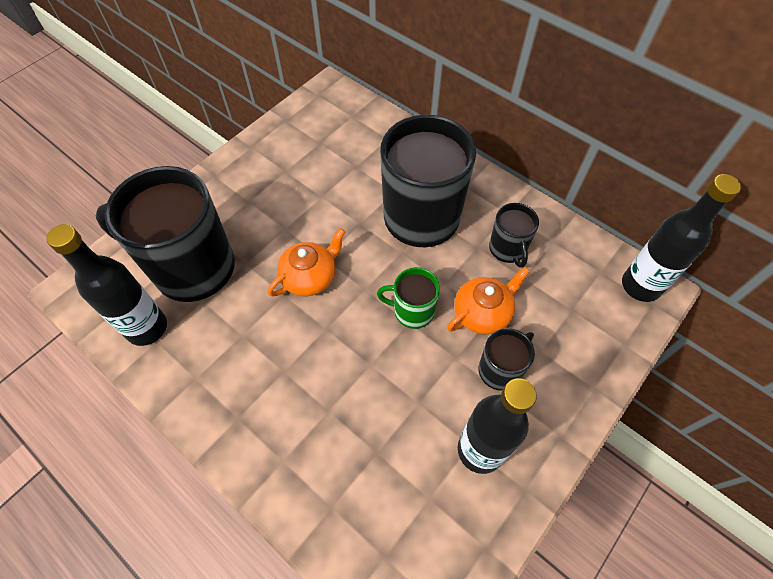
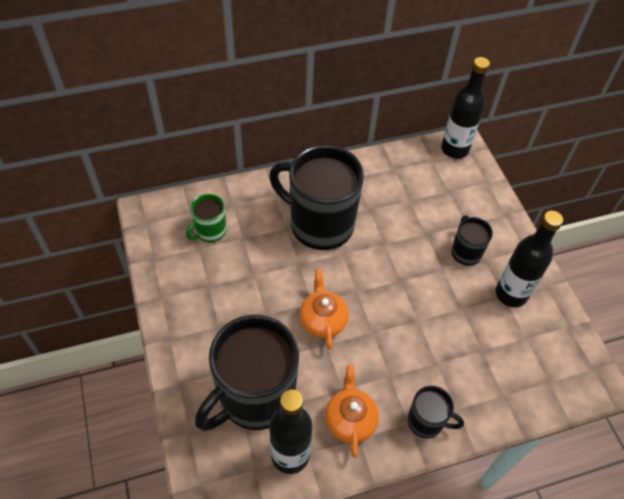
camera: 60 degrees left, 5 degrees down
(412, 311) = (393, 274): green mug -> green mug (210, 231)
(483, 313) = (420, 237): orange teapot -> orange teapot (350, 420)
(507, 249) = (383, 195): black mug -> black mug (426, 421)

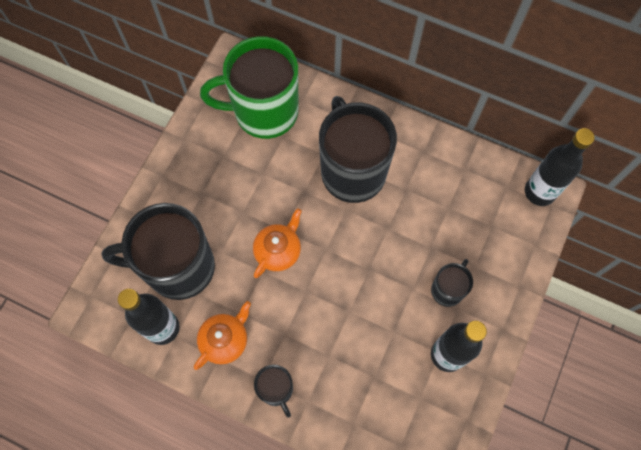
camera: 45 degrees right, 15 degrees up
(210, 231) = (264, 112): green mug -> green mug, size x2.11

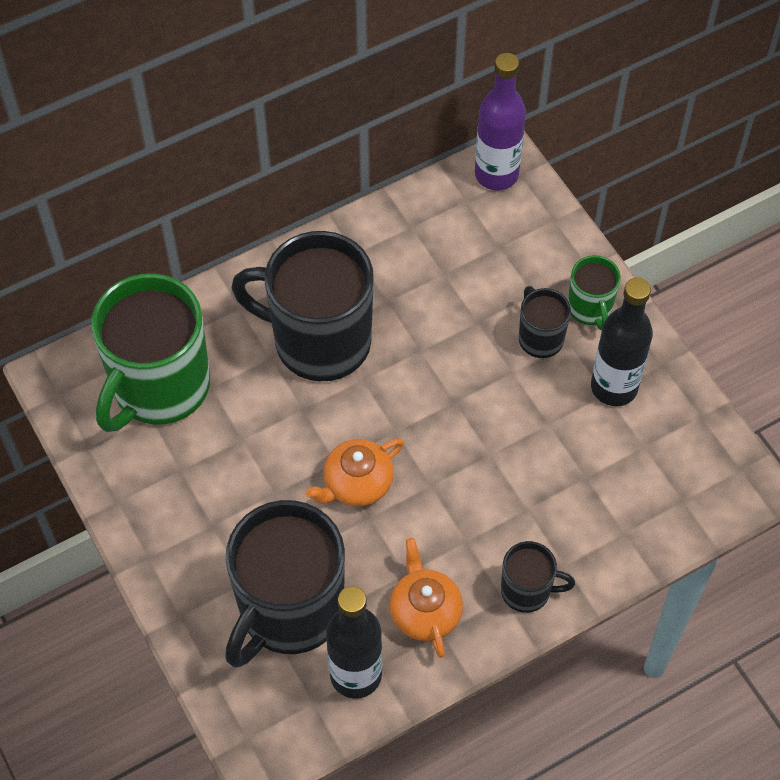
camera: 55 degrees left, 10 degrees down
(278, 250) = (356, 483): orange teapot -> orange teapot turned 105 degrees counterclockwise
(490, 305) = (590, 308): none -> green mug
(539, 192) = (496, 174): black bottle -> purple bottle

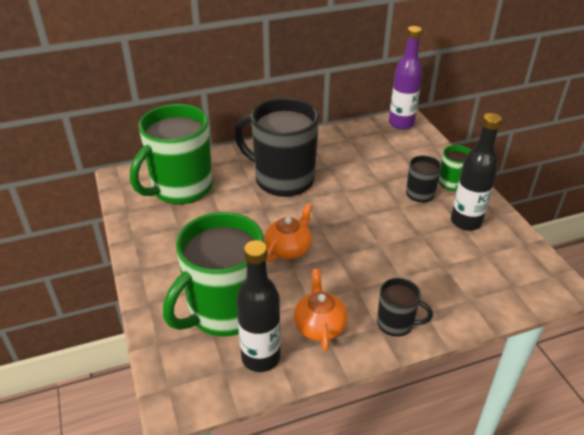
camera: 10 degrees right, 20 degrees down
(289, 610) = (224, 311): black mug -> green mug
(356, 483) = (288, 248): orange teapot -> orange teapot turned 150 degrees clockwise

